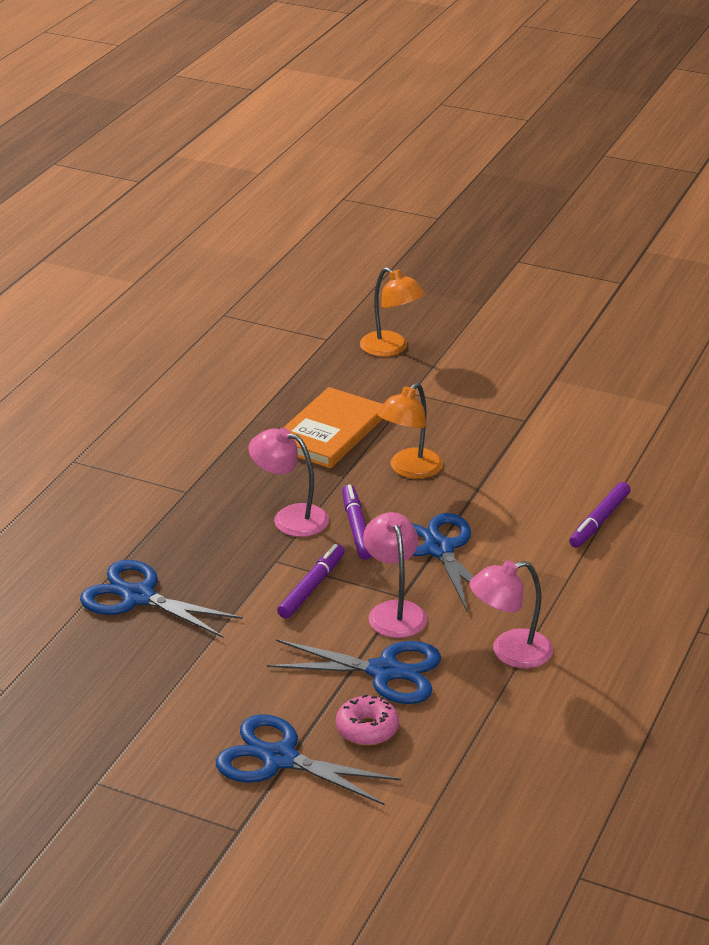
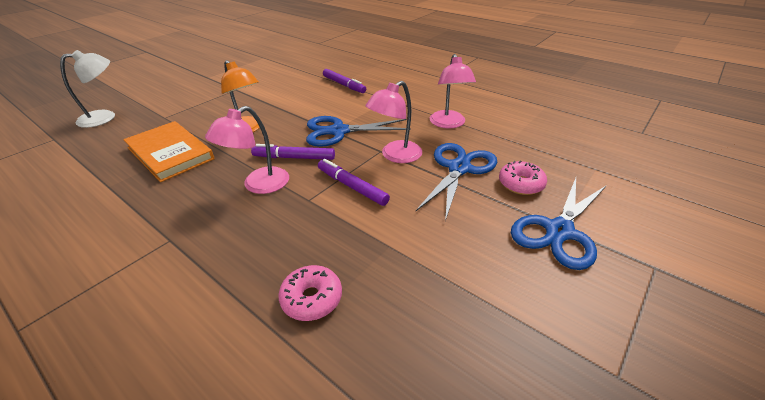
camera: 75 degrees left, 5 degrees up
(138, 597) = (312, 298): blue scissors -> pink donut
(391, 349) = (105, 117): orange lamp -> white lamp
(394, 611) = (395, 156): pink lamp -> pink lamp turned 45 degrees counterclockwise

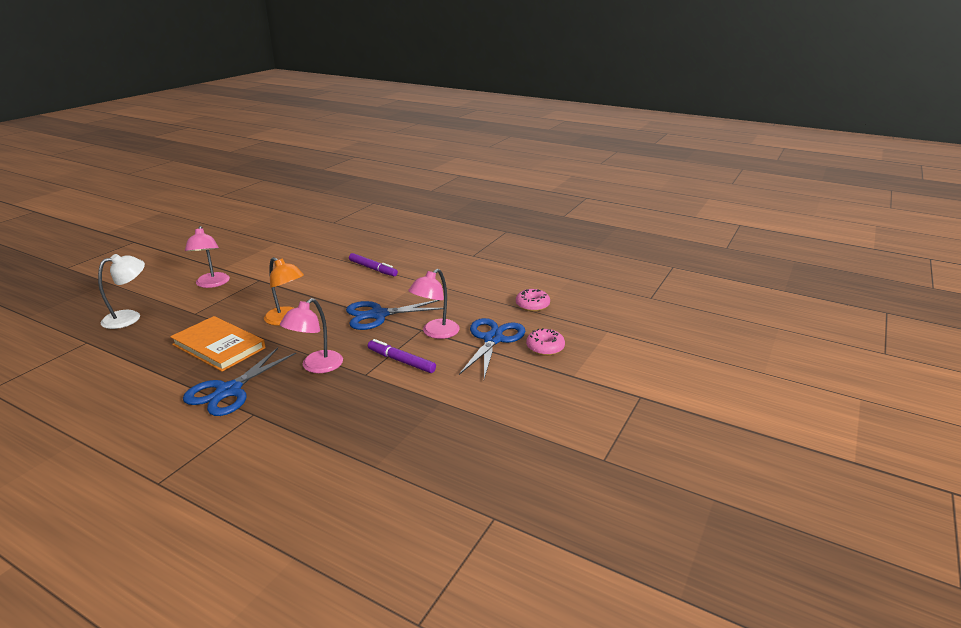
camera: 10 degrees left, 10 degrees down
(294, 158) = (342, 341): purple marker -> none
(312, 298) = (386, 440): pink donut -> pink donut (532, 305)
(448, 124) = (481, 301): pink lamp -> pink lamp (212, 284)
(559, 231) = (573, 379): blue scissors -> blue scissors (229, 391)

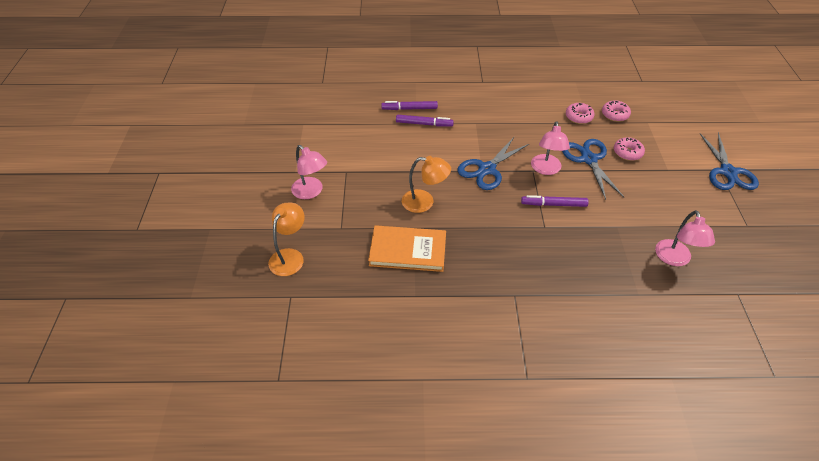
camera: 30 degrees left, 20 degrees up
(129, 317) = (290, 256): white lamp -> orange lamp
(229, 391) = (472, 285): blue scissors -> blue scissors (728, 172)
(316, 367) = (504, 235): pink lamp -> pink lamp (675, 259)
(376, 256) = (409, 109): none -> purple marker
(576, 314) = (615, 115): none -> pink donut

